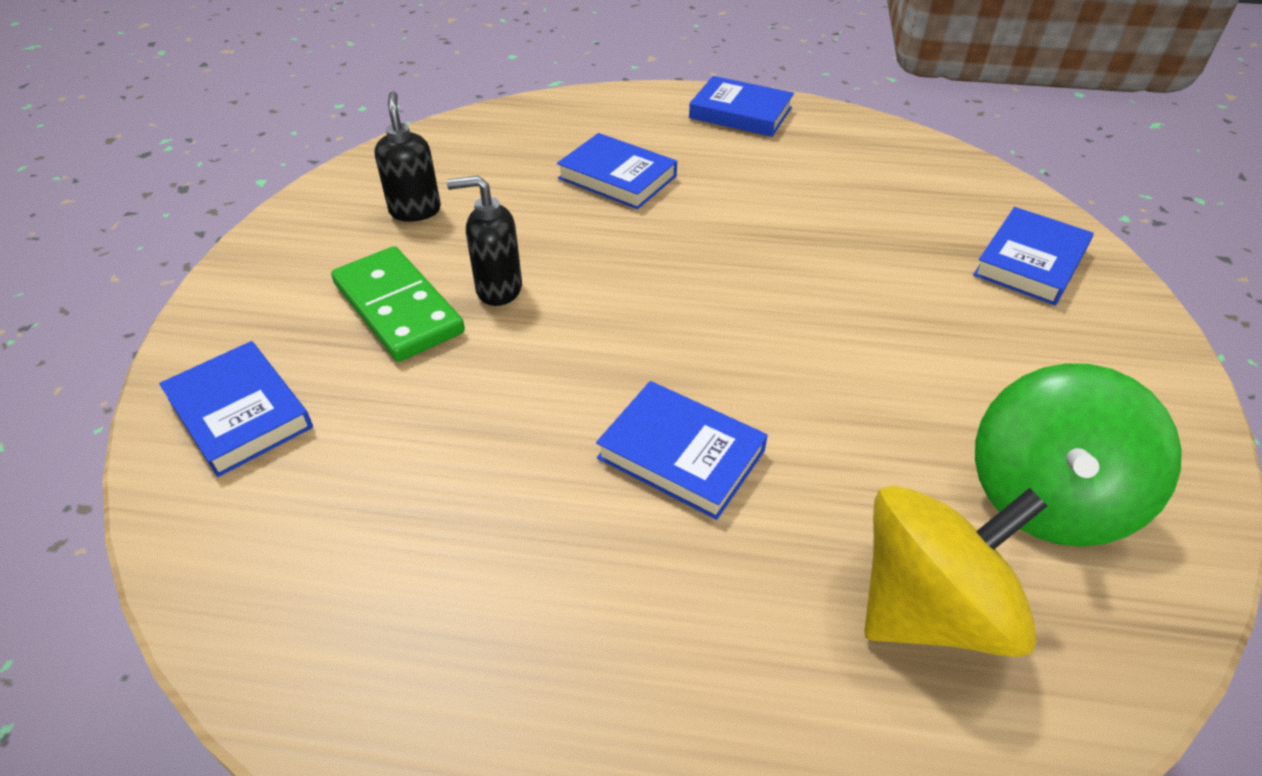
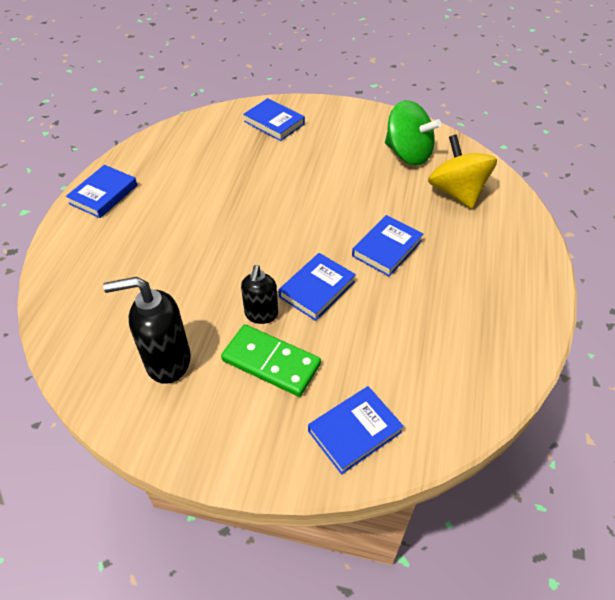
camera: 85 degrees left, 5 degrees up
(397, 308) = (271, 362): green domino -> green domino turned 60 degrees clockwise
(415, 210) = (167, 361): black soap dispenser -> black soap dispenser, size x1.58
(617, 177) = (159, 256): blue book -> blue book (317, 289)

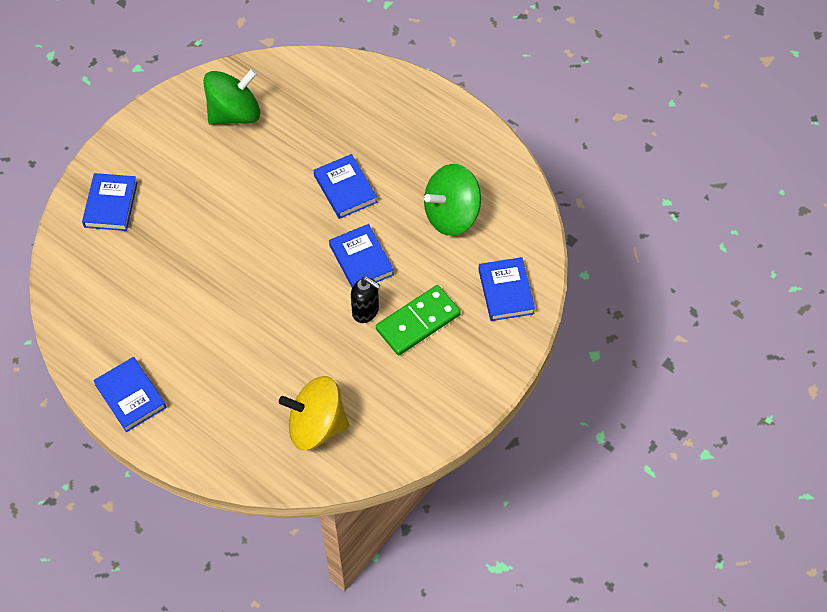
camera: 65 degrees left, 10 degrees up
(167, 361) = (378, 396): black soap dispenser -> none
(274, 123) = (111, 204): blue book -> blue book turned 60 degrees counterclockwise
(417, 342) = (451, 215): none -> green spinning top
(457, 192) = (309, 103): yellow spinning top -> yellow spinning top (316, 425)

